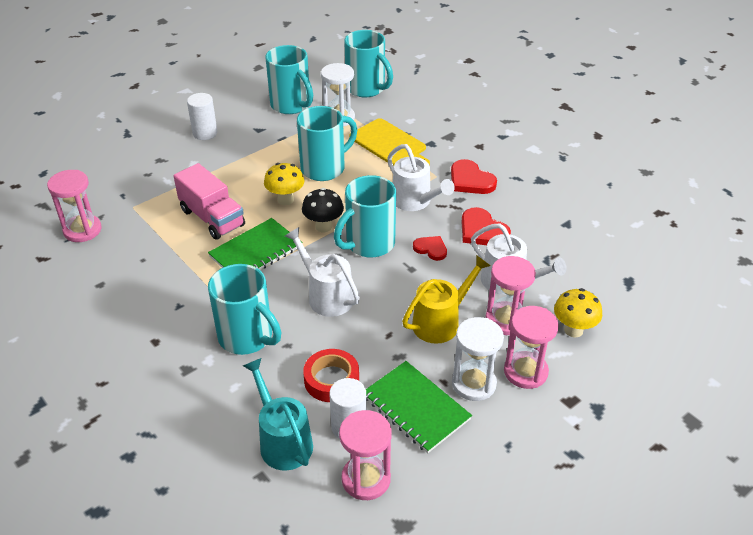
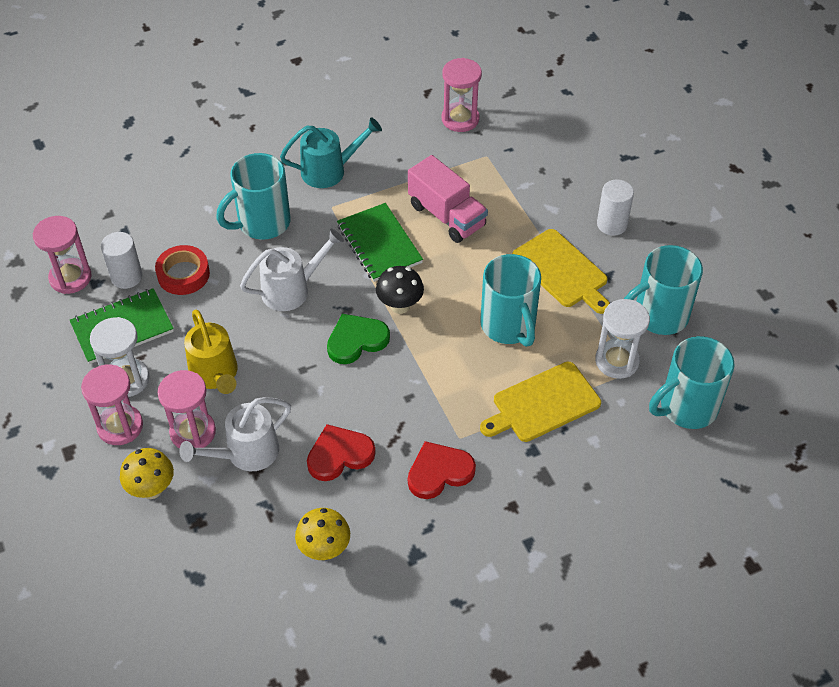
camera: 105 degrees right, 10 degrees up
(212, 218) = (447, 215): pink truck -> pink truck turned 105 degrees counterclockwise
(260, 150) = (562, 271): none -> yellow cutting board
(282, 440) = (136, 231): turquoise watering can -> turquoise watering can (330, 170)
(285, 200) = (458, 280): yellow mushroom -> yellow mushroom (324, 550)
(369, 244) = (356, 340): turquoise mug -> green heart
(415, 202) = (415, 401): white watering can -> none
(431, 249) = (327, 395): red heart -> none

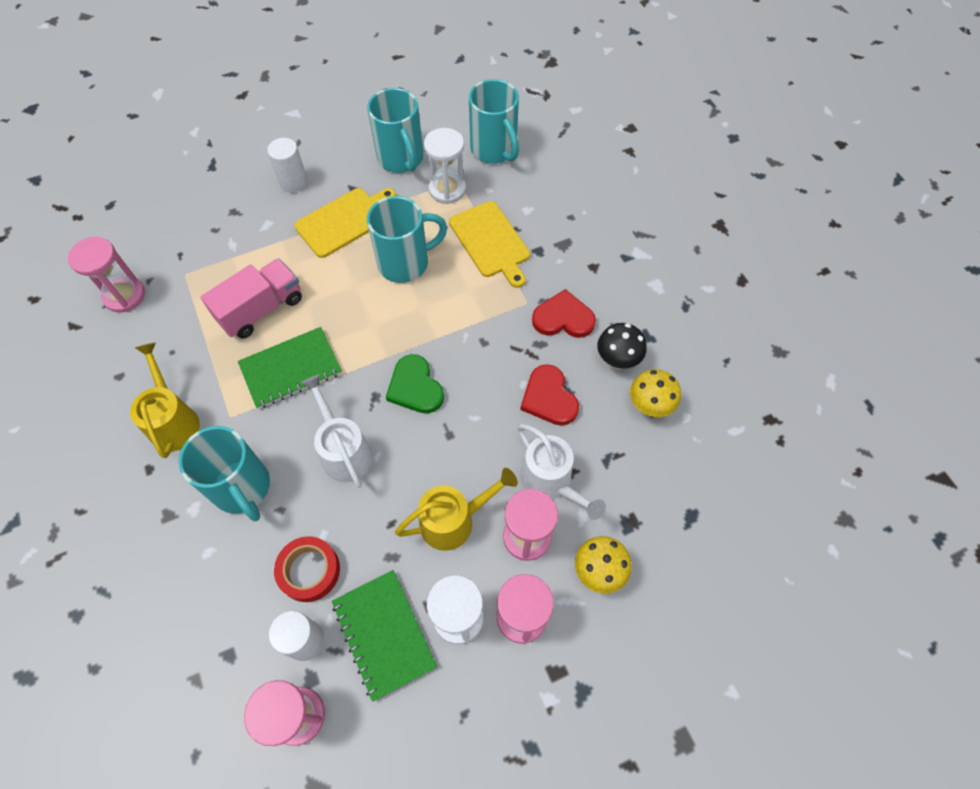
camera: 90 degrees left, 10 degrees up
(330, 170) = (173, 420): turquoise watering can -> yellow watering can
(400, 306) = (375, 350): black mushroom -> black mushroom (617, 360)
(439, 472) = (563, 318): red heart -> red heart turned 120 degrees clockwise

